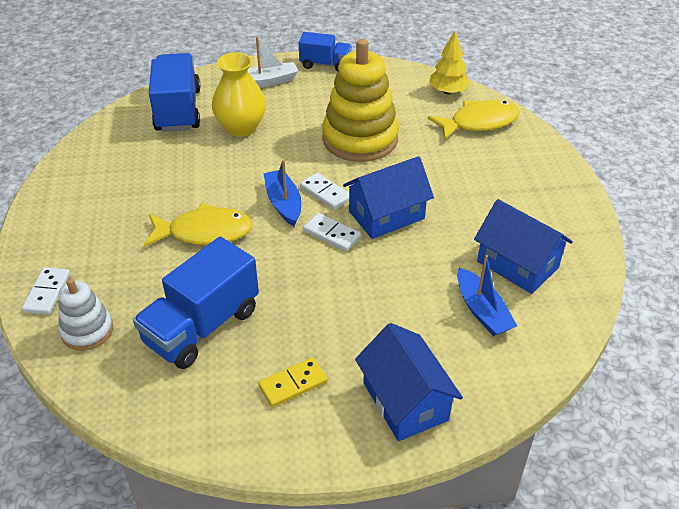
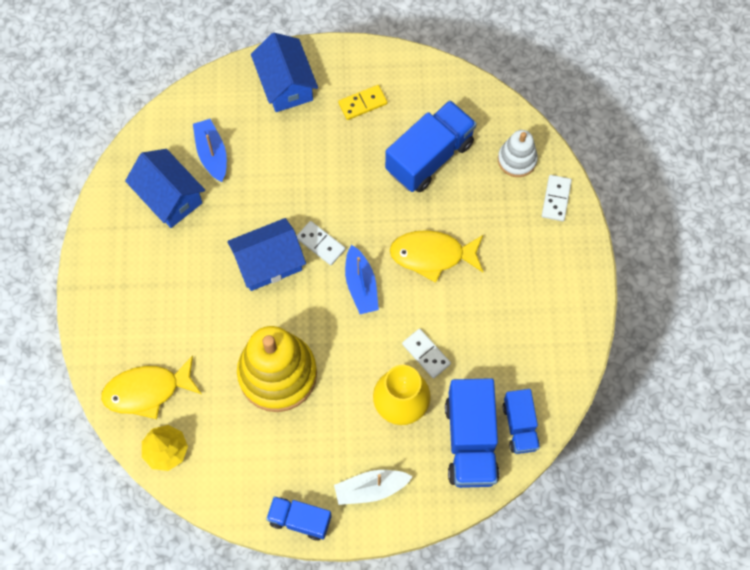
camera: 175 degrees left, 25 degrees up
(131, 120) = (520, 426): none -> blue truck
(325, 193) = (321, 296): white domino -> white domino (426, 354)

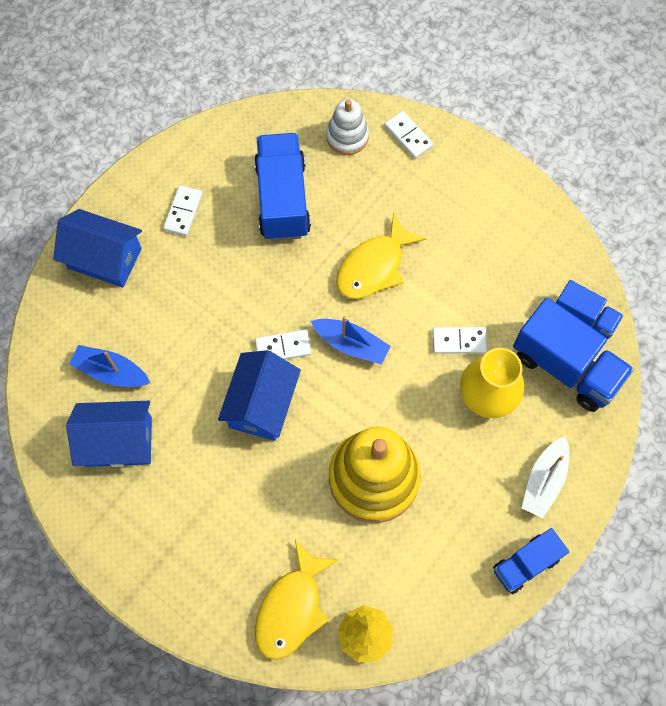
camera: 50 degrees left, 0 degrees up
(362, 103) = (183, 212): yellow domino -> white domino

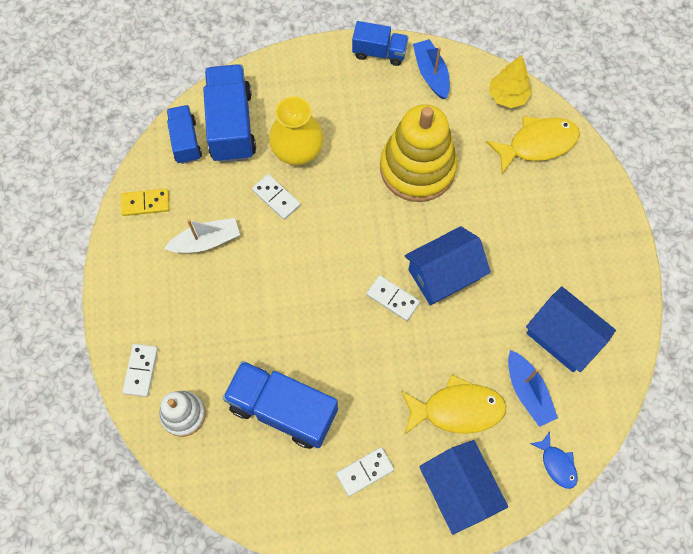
camera: 135 degrees left, 0 degrees up
(45, 338) = (557, 464): none -> blue fish
(282, 199) = (282, 409): blue truck -> blue truck turned 75 degrees clockwise
(351, 344) = (346, 259): blue boat -> blue boat (431, 74)
(374, 267) = (274, 296): yellow fish -> yellow fish (457, 409)
(544, 481) = (319, 80): white boat -> white boat (206, 241)
(550, 243) = (145, 203): none -> yellow domino

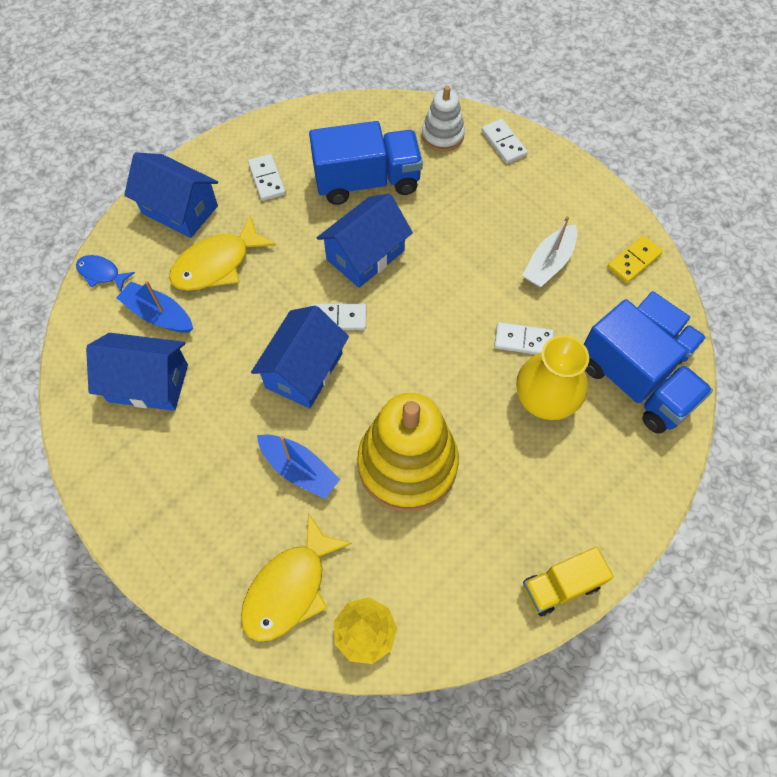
camera: 145 degrees right, 5 degrees down
(335, 339) = (365, 255): none -> blue house
(365, 471) = (267, 179): white domino -> white domino turned 45 degrees counterclockwise
(379, 52) = (560, 586): blue truck -> yellow truck
(431, 74) = (478, 599): blue boat -> blue boat (299, 469)

